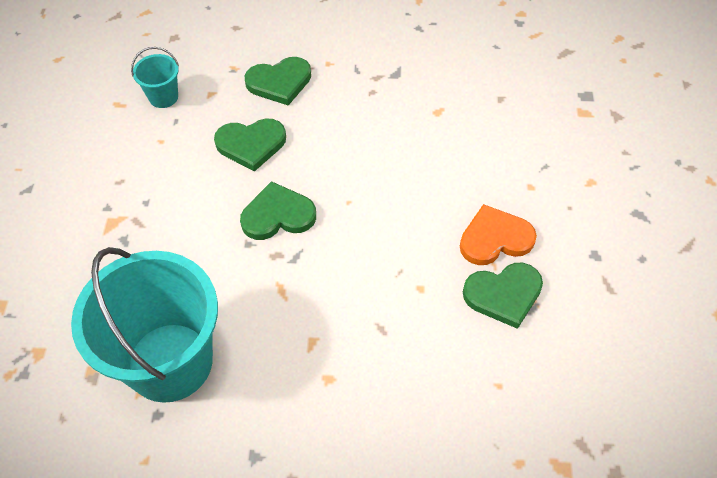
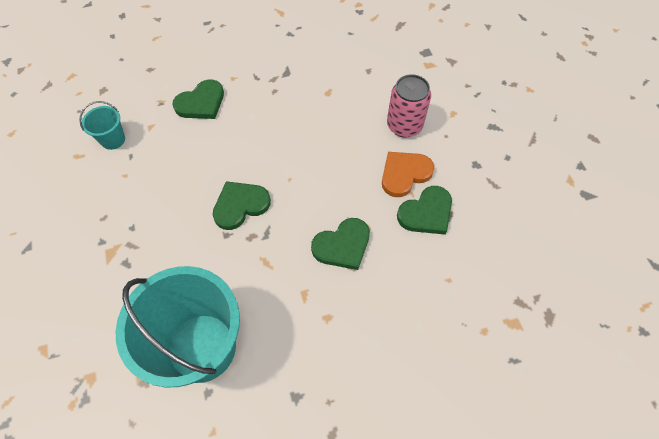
camera: 20 degrees left, 5 degrees up
(251, 144) = (198, 157): green heart -> green heart (342, 245)
(519, 179) = (404, 126): none -> pink can

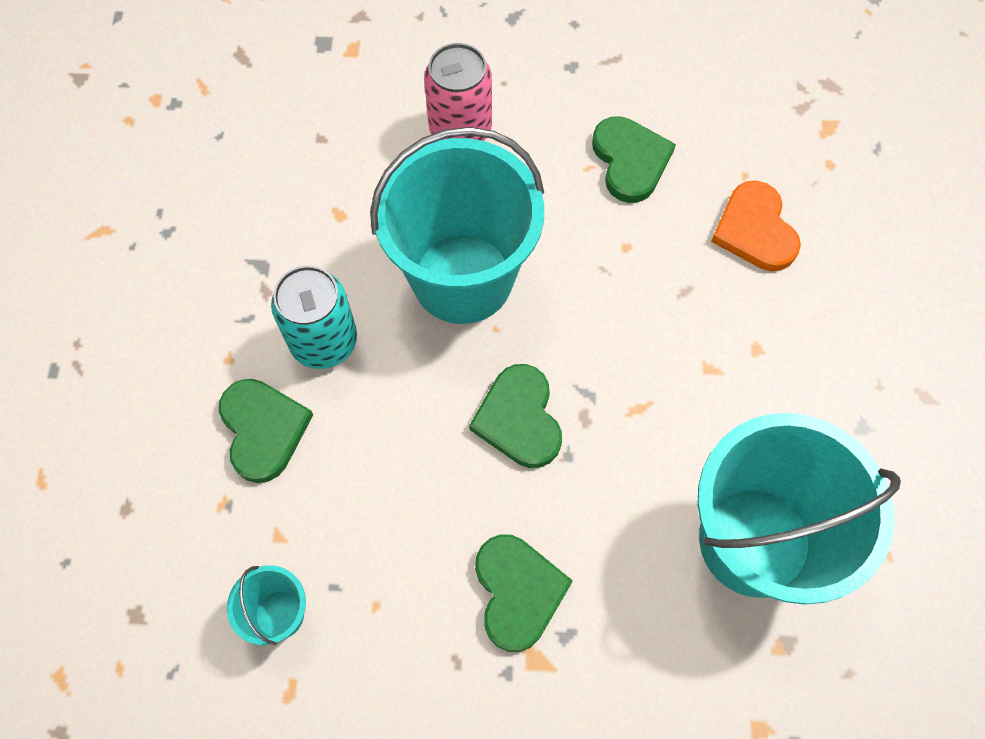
camera: 70 degrees left, 5 degrees up
(255, 110) = (324, 341): none -> turquoise can
(313, 155) = (462, 278): none -> turquoise bucket
(342, 245) = (646, 290): green heart -> green heart (518, 592)
(404, 174) = (551, 163): orange heart -> orange heart (755, 230)

